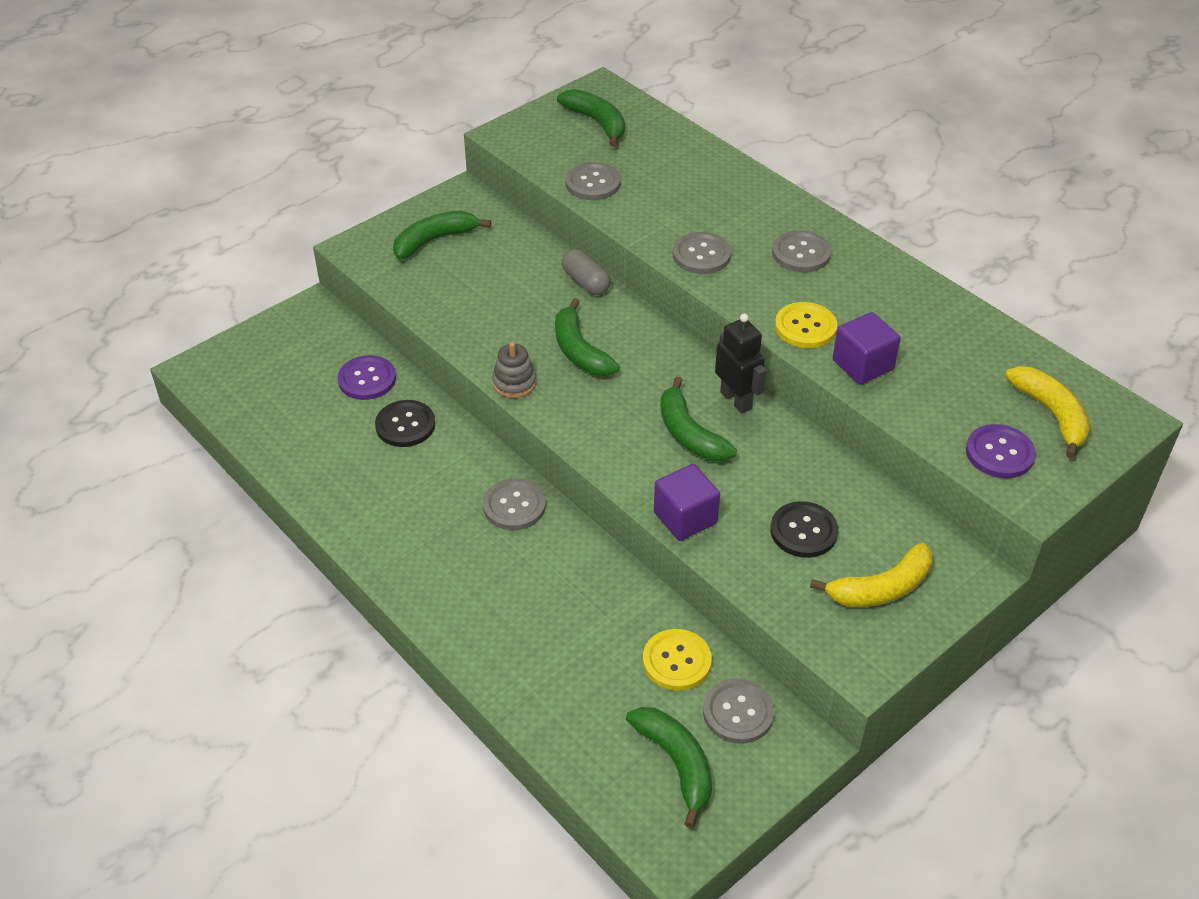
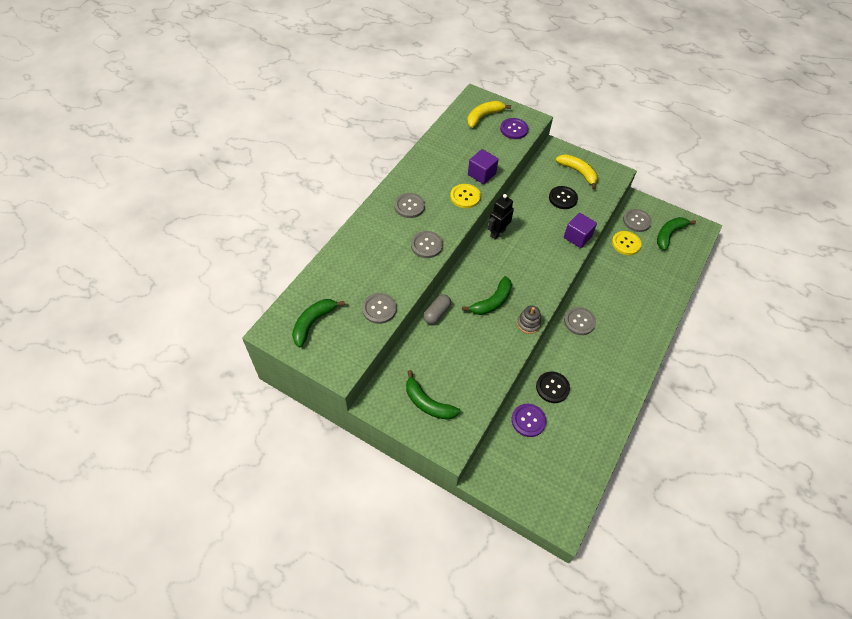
camera: 110 degrees left, 10 degrees up
(689, 434) = (527, 245): green banana -> none

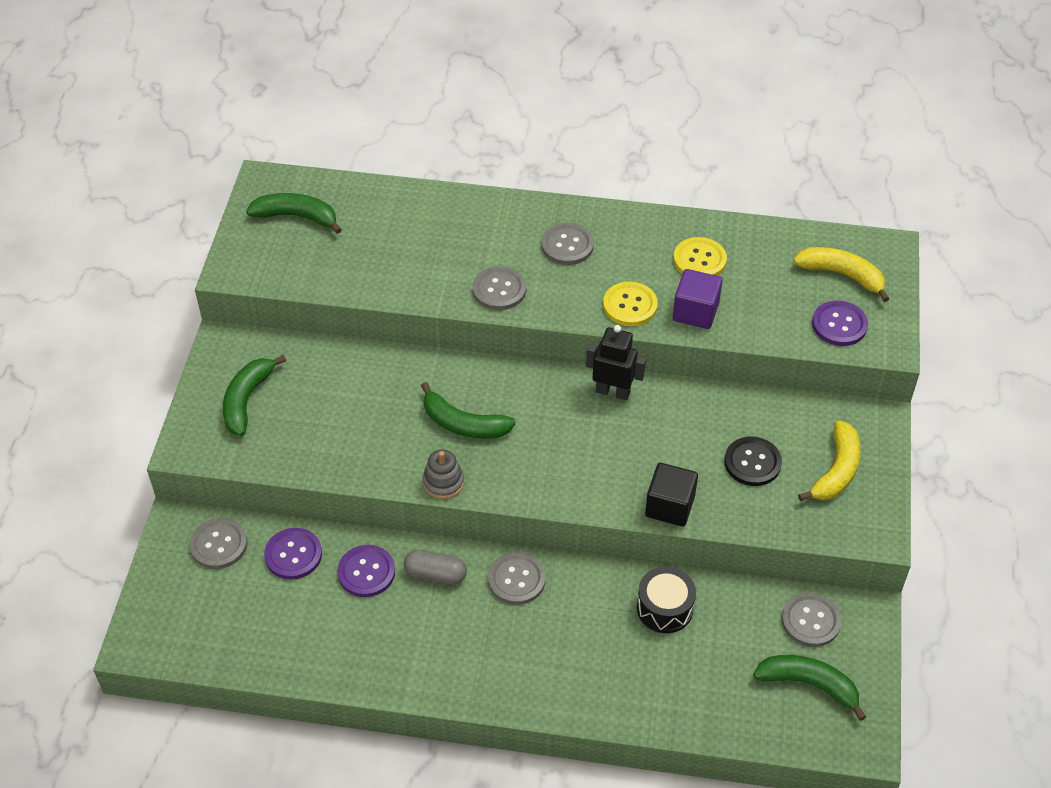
camera: 70 degrees right, 5 degrees down
(379, 309) = (352, 275): grey button -> grey button (219, 544)
(437, 313) = (407, 363): grey capsule -> grey capsule (435, 574)
(552, 387) = (366, 572): black button -> purple button
(577, 237) = (670, 506): purple cube -> black cube
(614, 269) = (664, 608): none -> black drum
(626, 243) = (740, 614): yellow button -> yellow button (699, 260)

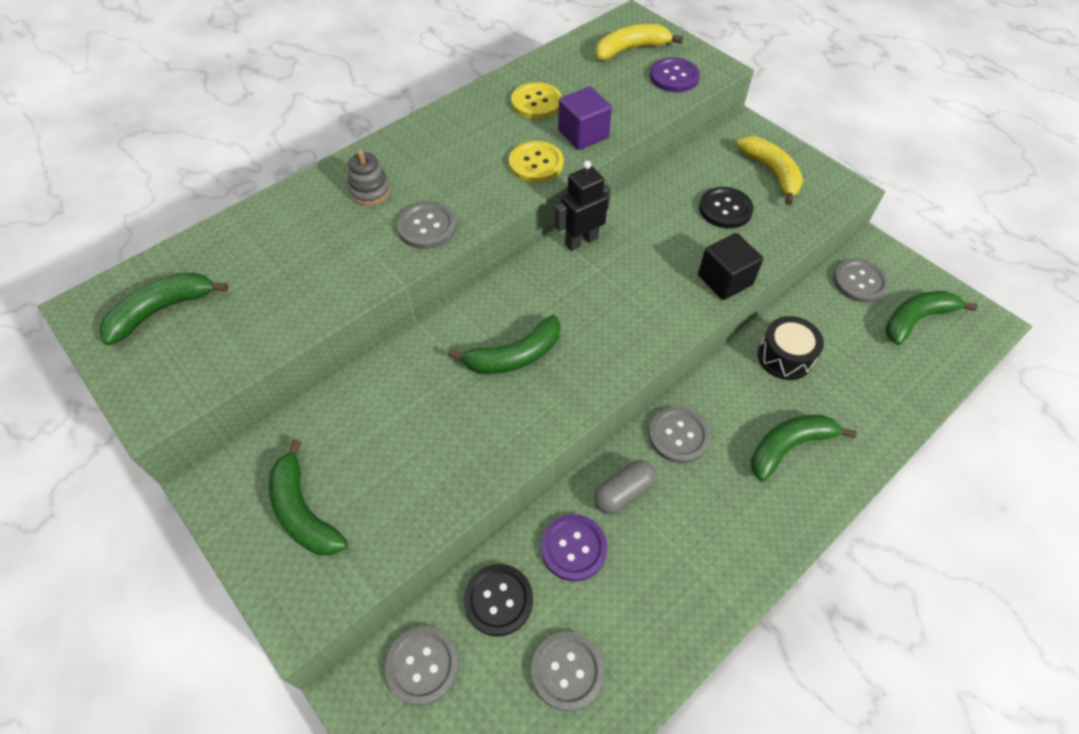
camera: 50 degrees left, 5 degrees up
(293, 555) = (498, 600): purple button -> black button
(443, 482) = (563, 413): grey stacking toy -> grey stacking toy (370, 191)
(567, 245) = (433, 159): grey button -> grey button (567, 671)
(576, 656) = (789, 446): none -> green banana

